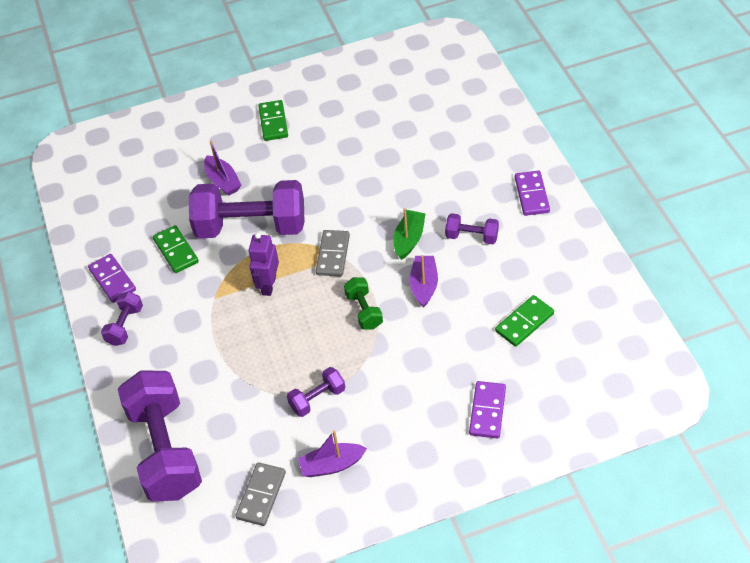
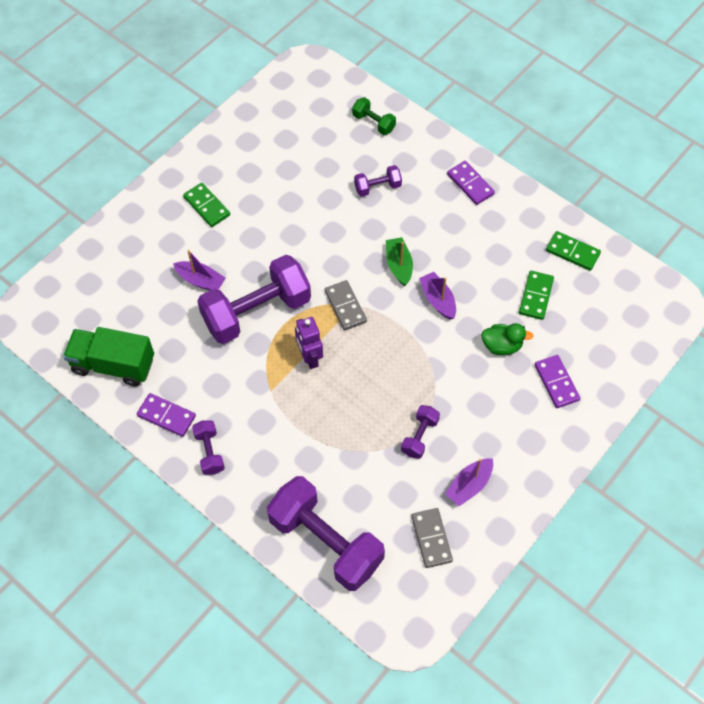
camera: 35 degrees left, 10 degrees up
(101, 219) = (113, 365): none -> green truck
(176, 251) = (205, 363): green domino -> green domino (572, 252)
(364, 311) = (405, 344): green dumbbell -> green dumbbell (373, 123)
(456, 353) = (501, 346): none -> green duck
(472, 236) = (447, 241): purple dumbbell -> purple dumbbell (377, 187)

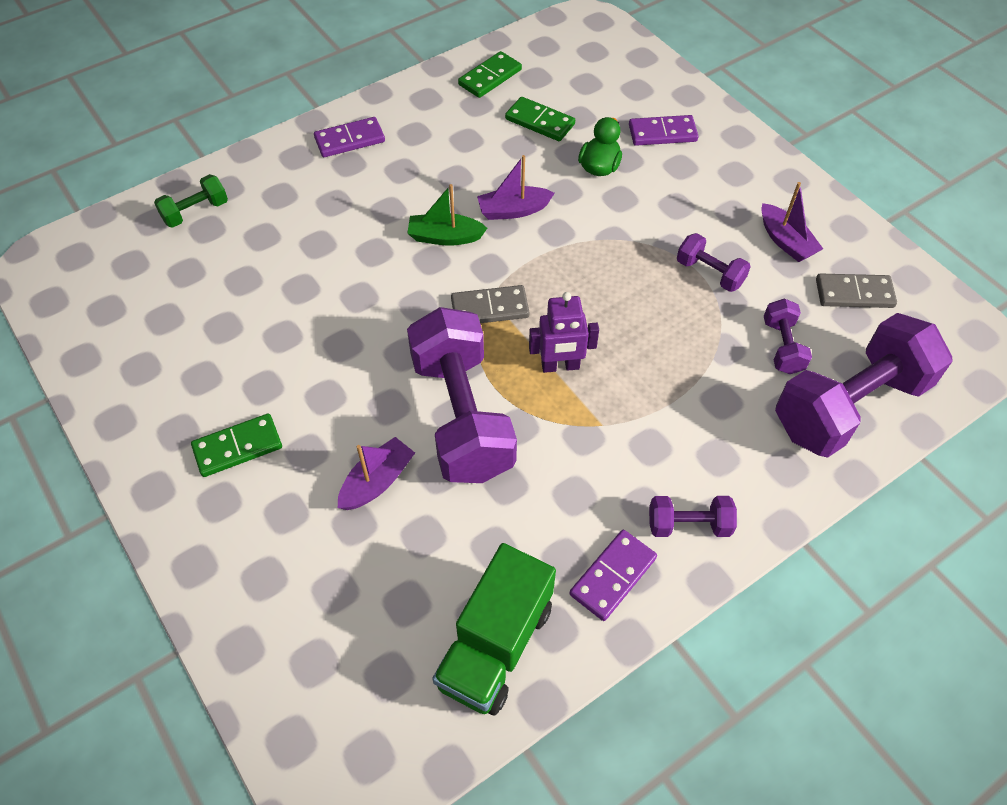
camera: 75 degrees left, 5 degrees down
(377, 187) = (308, 231): purple dumbbell -> purple dumbbell (782, 346)

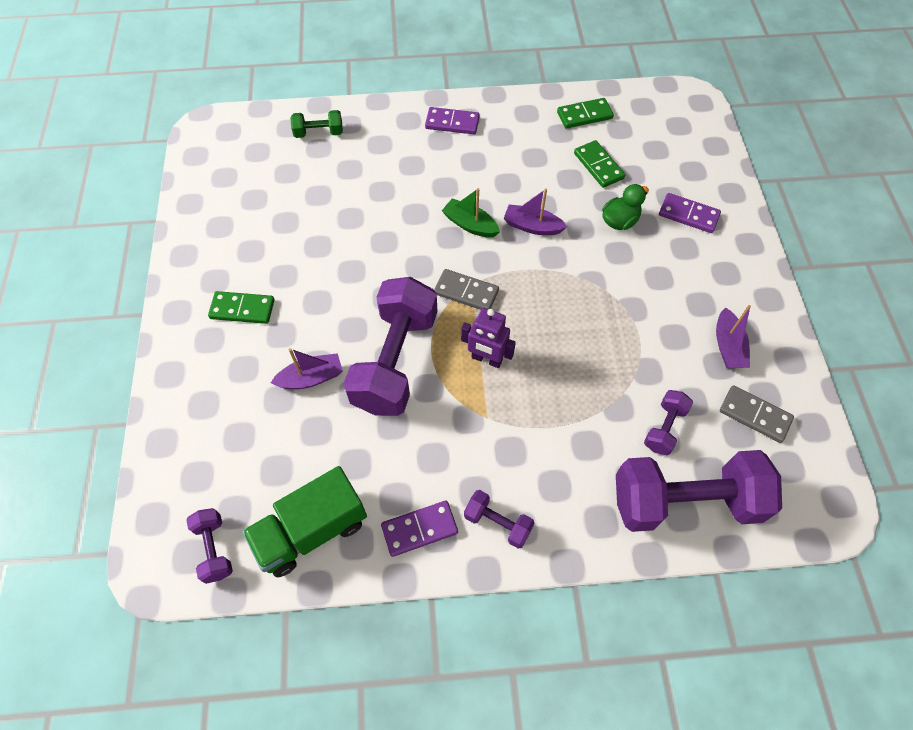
camera: 30 degrees right, 5 degrees up
(709, 273) = (647, 343): purple dumbbell -> purple dumbbell (214, 549)

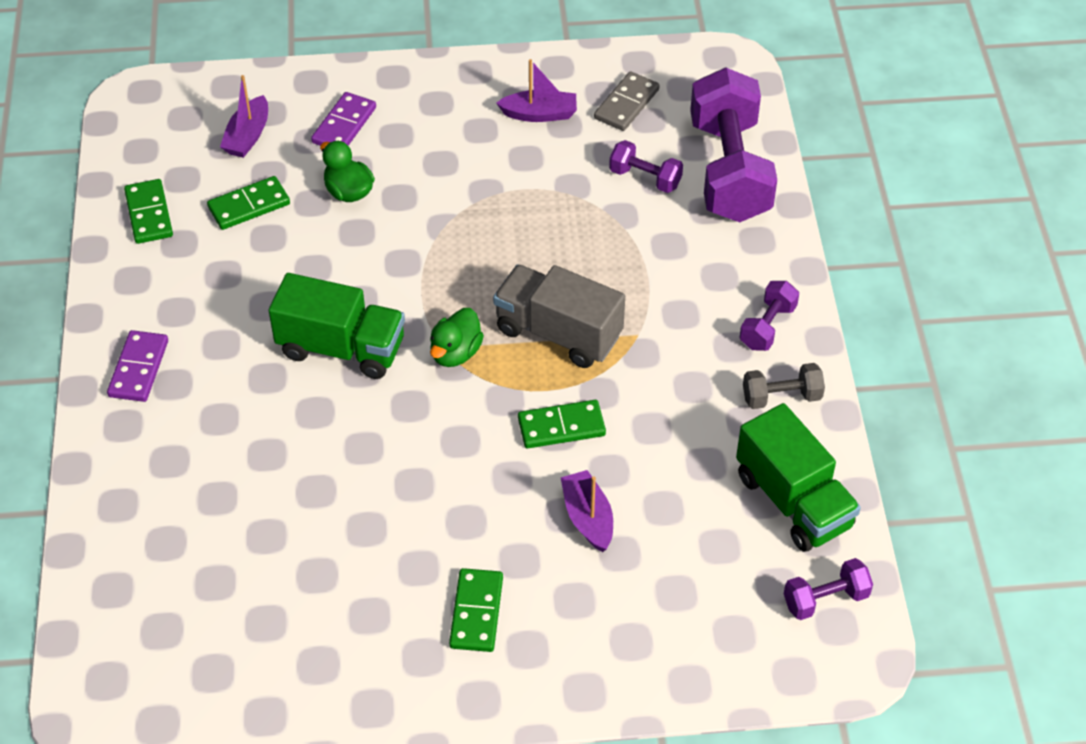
camera: 90 degrees left, 10 degrees down
(319, 133) = (132, 544): green dumbbell -> none
(395, 361) = (561, 427): purple dumbbell -> green domino
(419, 529) = (781, 397): purple domino -> grey dumbbell
(466, 292) = (455, 353): grey domino -> green duck
(470, 225) = (341, 348): green boat -> green truck
(486, 359) = (558, 333): purple robot -> grey truck
(532, 226) = (350, 281): purple boat -> purple boat (248, 136)

